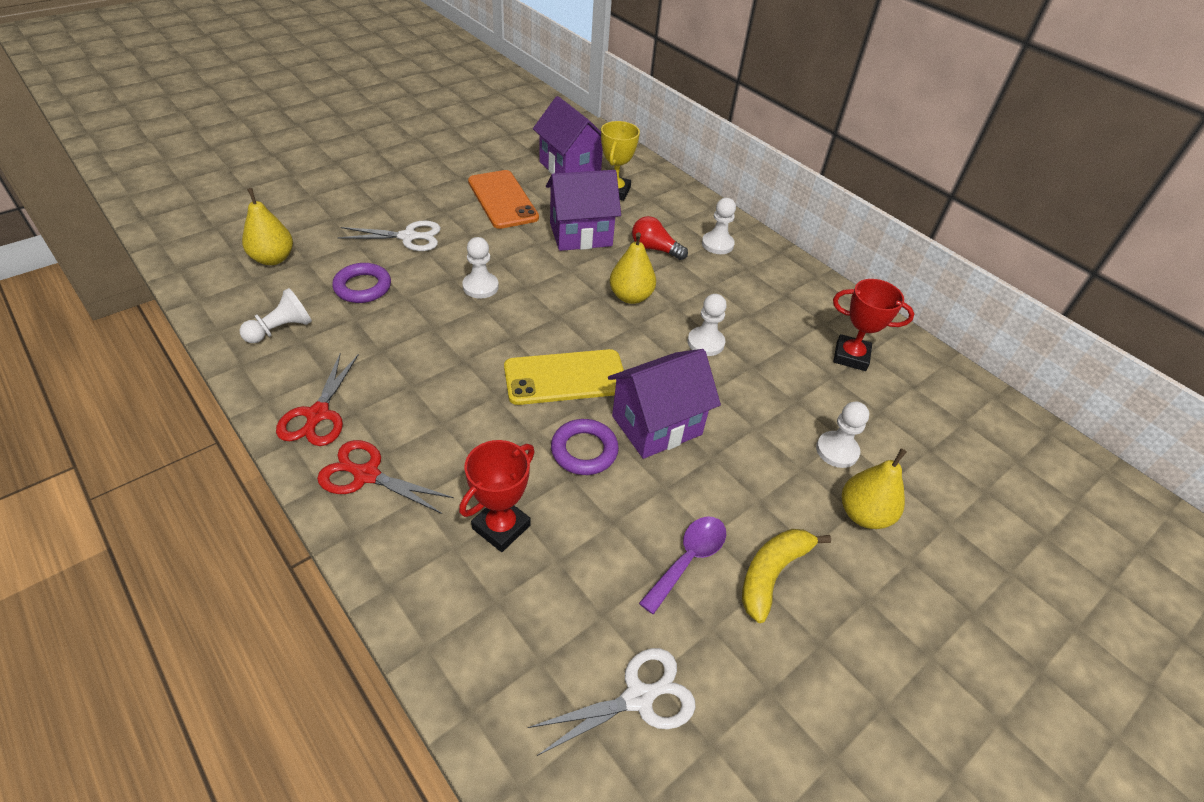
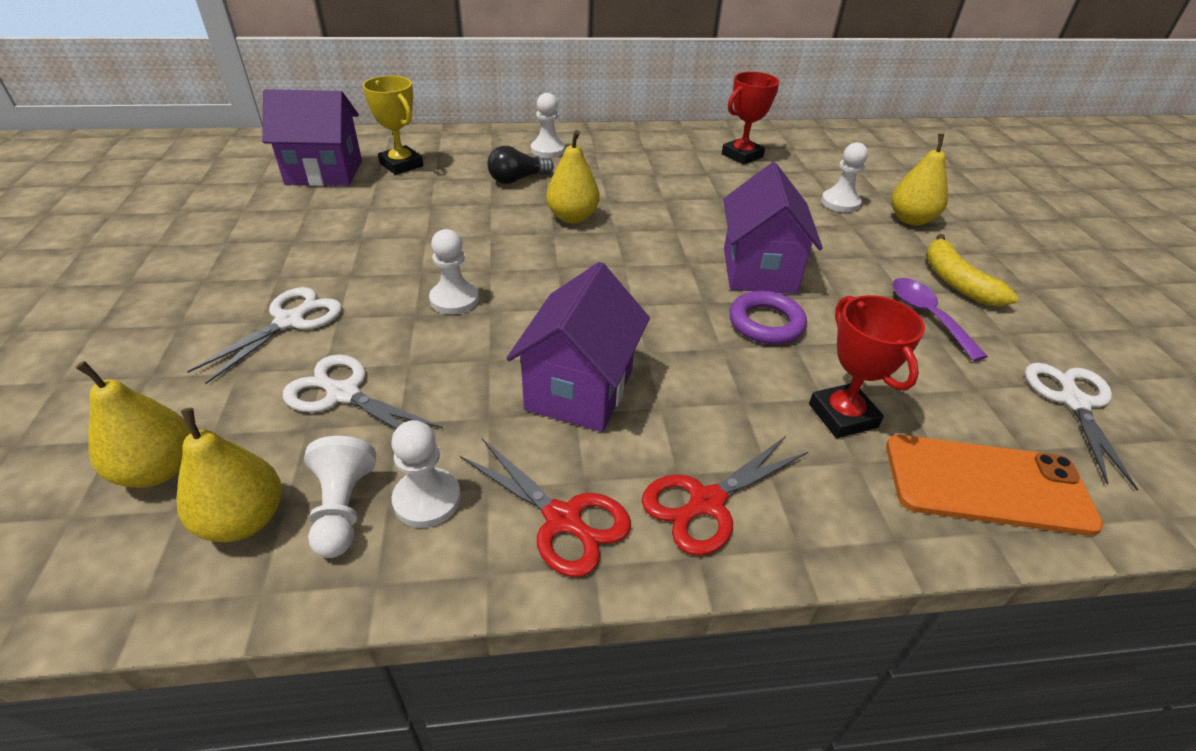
camera: 55 degrees left, 5 degrees down
(257, 302) = (244, 520): none -> yellow pear
(363, 287) = (343, 394): purple ring -> white scissors
(502, 199) = (317, 230): orange phone -> orange phone (986, 484)
(565, 377) = (655, 297): yellow phone -> none
(580, 234) = (445, 207): purple house -> purple house (579, 389)
(654, 249) = (517, 179): red light bulb -> black light bulb
(705, 343) = (672, 206): white pawn -> white pawn (427, 499)

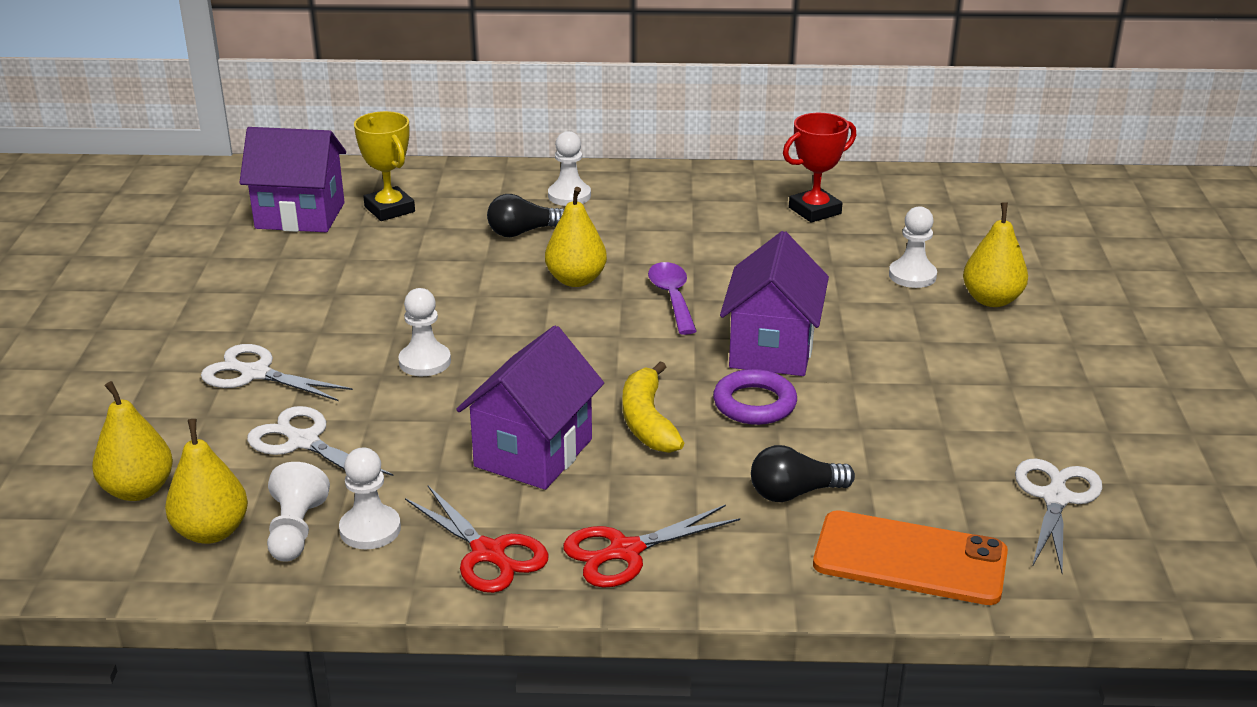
camera: 10 degrees right, 10 degrees down
(289, 321) = (255, 374): white scissors -> white scissors turned 105 degrees counterclockwise
(842, 416) = (794, 493): red trophy -> black light bulb
(927, 316) = (944, 407): purple spoon -> purple spoon (672, 297)
(956, 282) = (1003, 373): yellow banana -> yellow banana (647, 421)

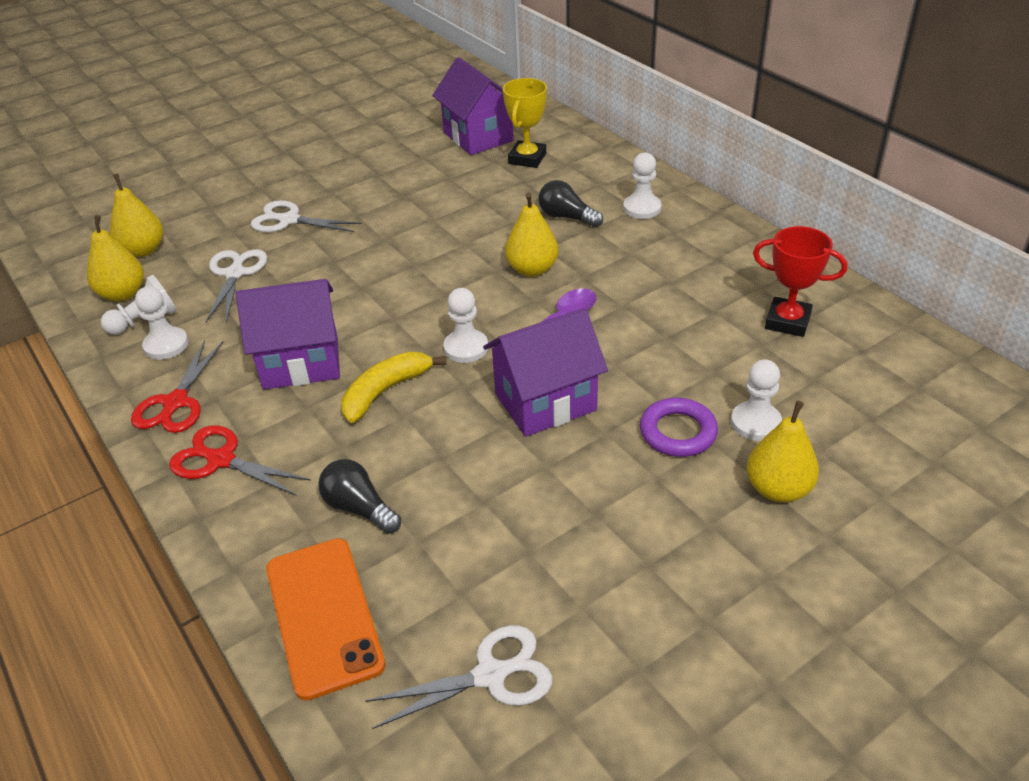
camera: 55 degrees right, 10 degrees up
(255, 374) = (289, 220): white scissors -> white scissors turned 60 degrees counterclockwise
(425, 362) = (363, 267): white pawn -> white pawn (466, 348)
(754, 404) = (459, 430): purple ring -> purple ring (678, 432)

